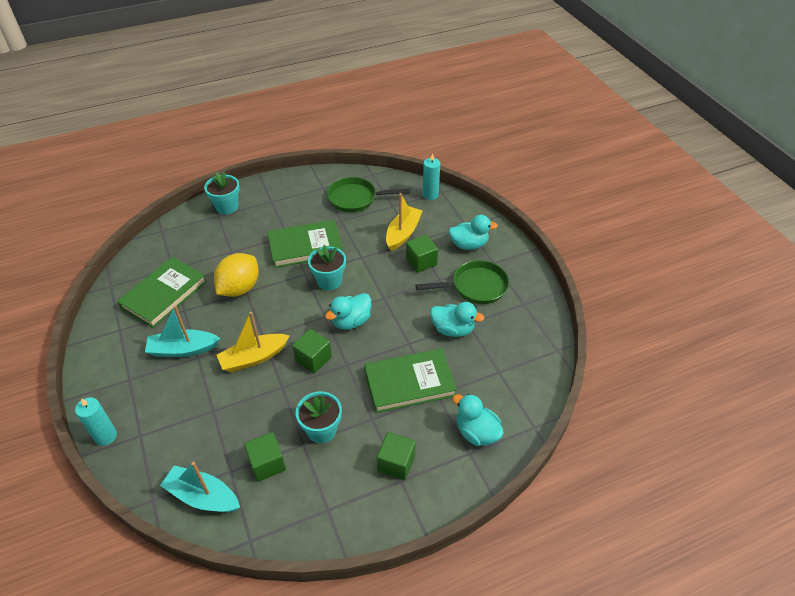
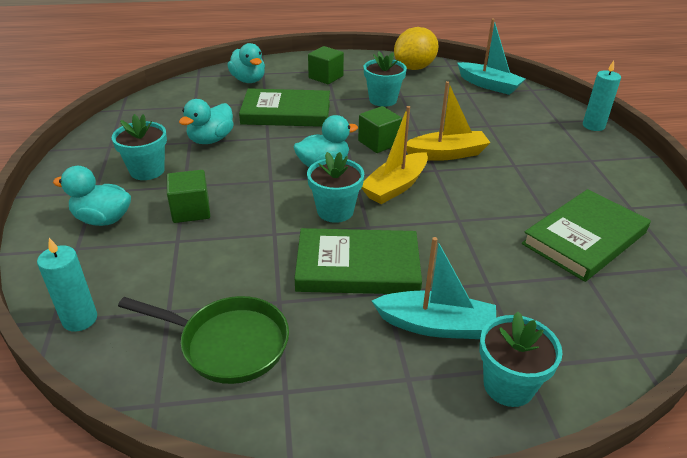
camera: 165 degrees left, 10 degrees down
(183, 349) = (534, 174): turquoise boat -> turquoise boat (436, 325)
(239, 288) = (468, 226): yellow lemon -> yellow lemon (414, 68)
(267, 464) = (435, 91): green cube -> none
(403, 233) = (187, 256): yellow boat -> yellow boat (395, 186)
(453, 329) = (211, 140): turquoise duck -> turquoise duck turned 90 degrees counterclockwise
(475, 287) = (147, 171): green pan -> turquoise flower pot

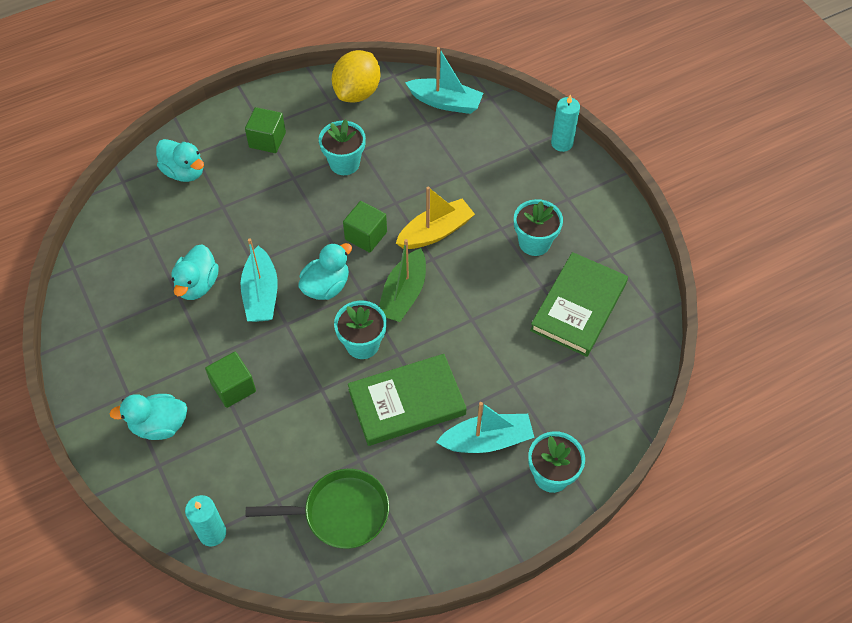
camera: 20 degrees left, 20 degrees up
(147, 171) = (160, 350): turquoise flower pot -> turquoise flower pot (534, 242)
(261, 157) = (261, 294): none -> turquoise boat
(286, 112) = (253, 216): green book -> none
(395, 186) = (403, 294): yellow boat -> green boat

